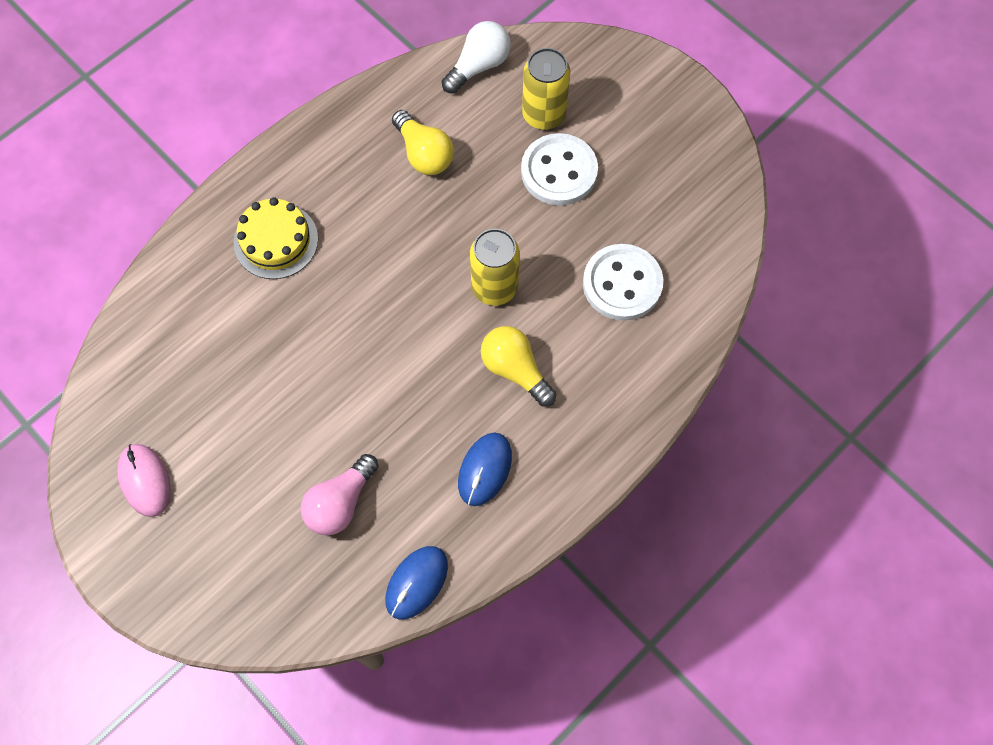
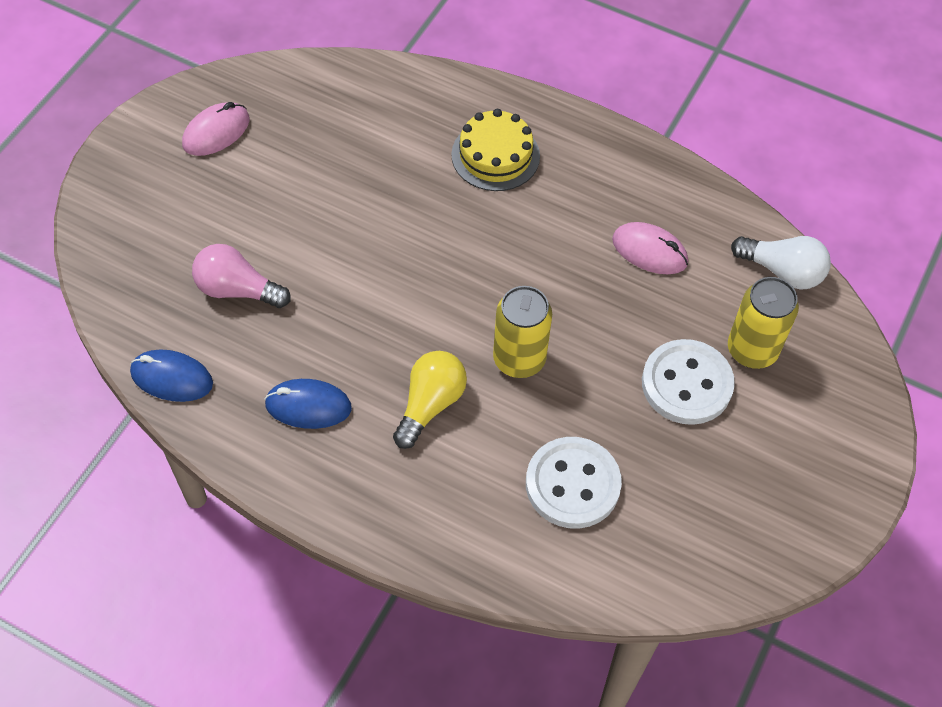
camera: 70 degrees right, 10 degrees down
(424, 154) = (649, 251): yellow light bulb -> pink mouse

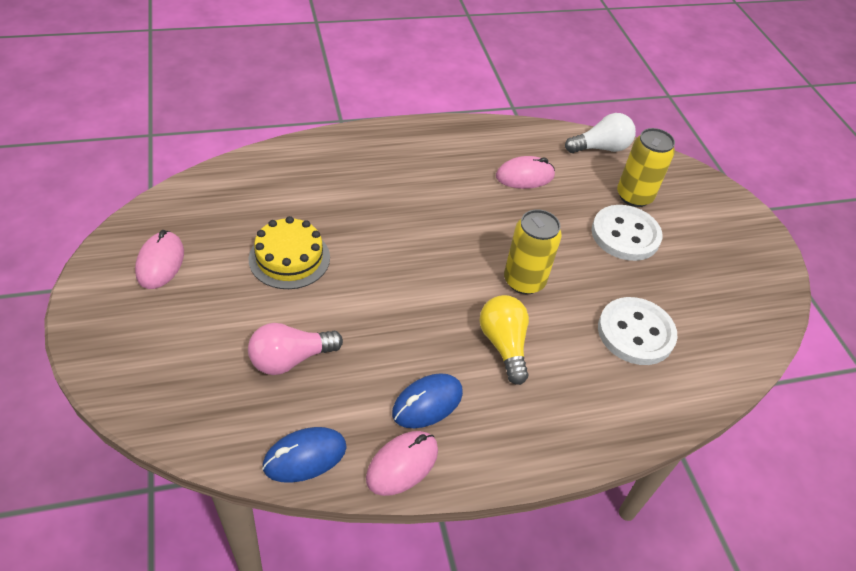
camera: 45 degrees left, 10 degrees down
(237, 440) = (402, 464): none -> pink mouse
(495, 155) = (378, 173): yellow cake -> yellow cake (289, 258)

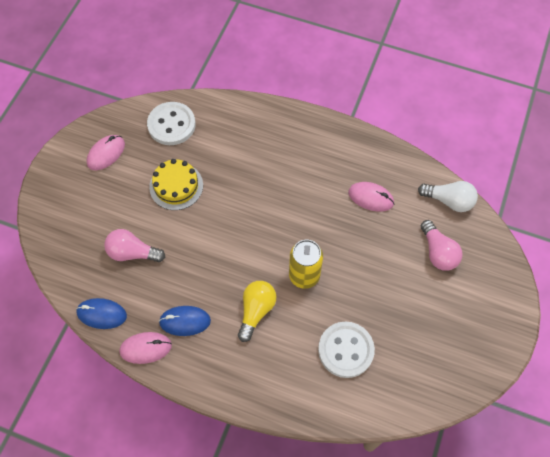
camera: 40 degrees right, 15 degrees up
(625, 235) = (403, 278): white button -> white button (171, 125)
(634, 196) = (438, 252): yellow can -> pink light bulb

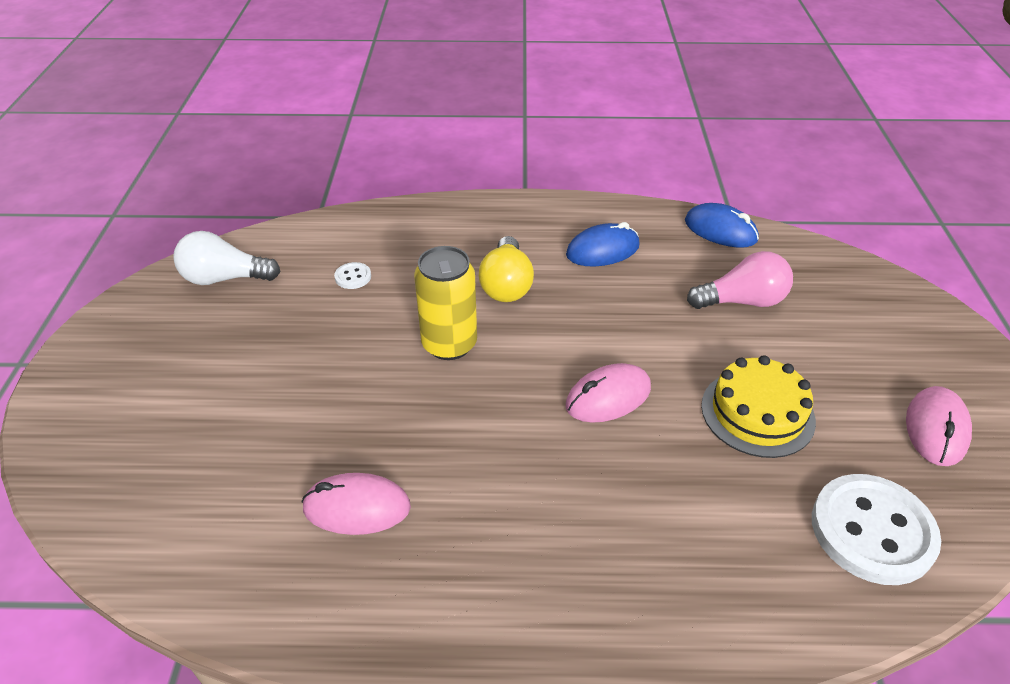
camera: 160 degrees right, 20 degrees down
(101, 314) = (720, 230): blue mouse -> blue mouse turned 45 degrees clockwise
(146, 348) = (634, 216): pink mouse -> pink mouse (608, 397)
(345, 350) = (353, 277): white button -> white button, size x0.42
(438, 252) = (201, 444): pink light bulb -> none
(449, 201) = (171, 555): white light bulb -> white light bulb (224, 278)

